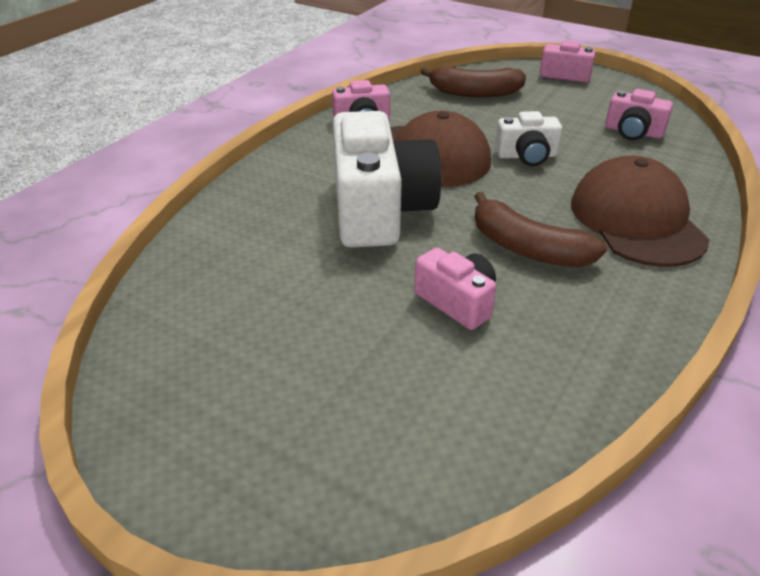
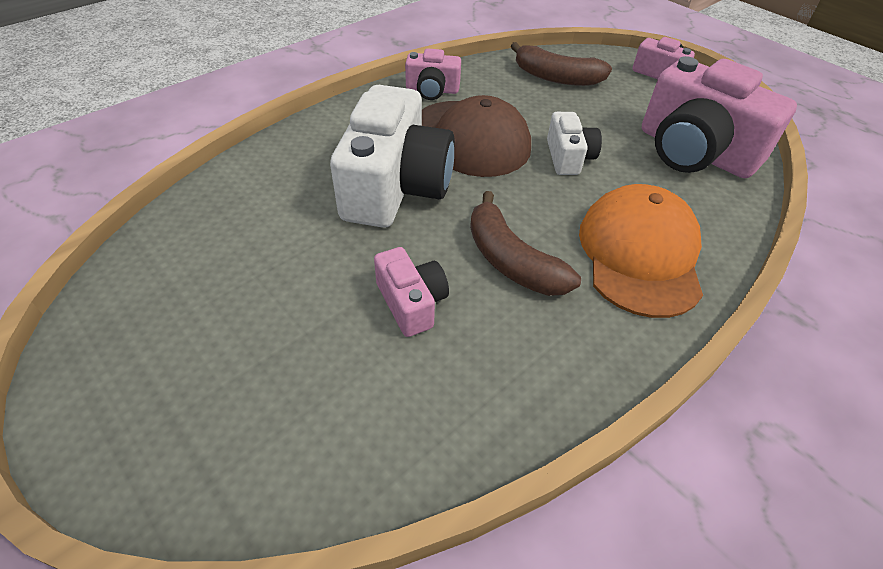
camera: 15 degrees right, 10 degrees up
(527, 156) = (568, 157): white camera -> white camera turned 105 degrees counterclockwise
(633, 132) = (694, 151): pink camera -> pink camera, size x2.00
(636, 220) = (639, 254): brown cap -> orange cap

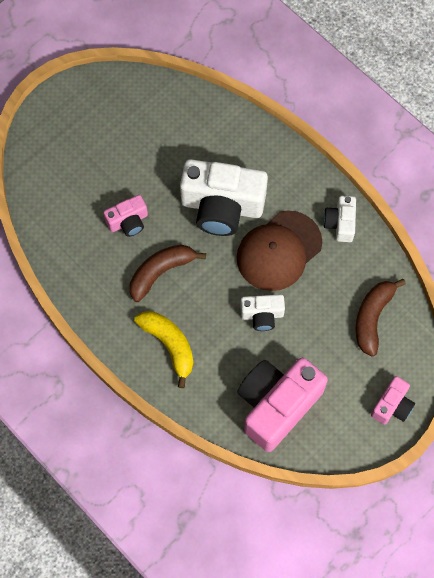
camera: 90 degrees right, 20 degrees up
(432, 90) = (340, 223): pink camera -> white camera
(639, 254) = (169, 345): orange cap -> yellow banana

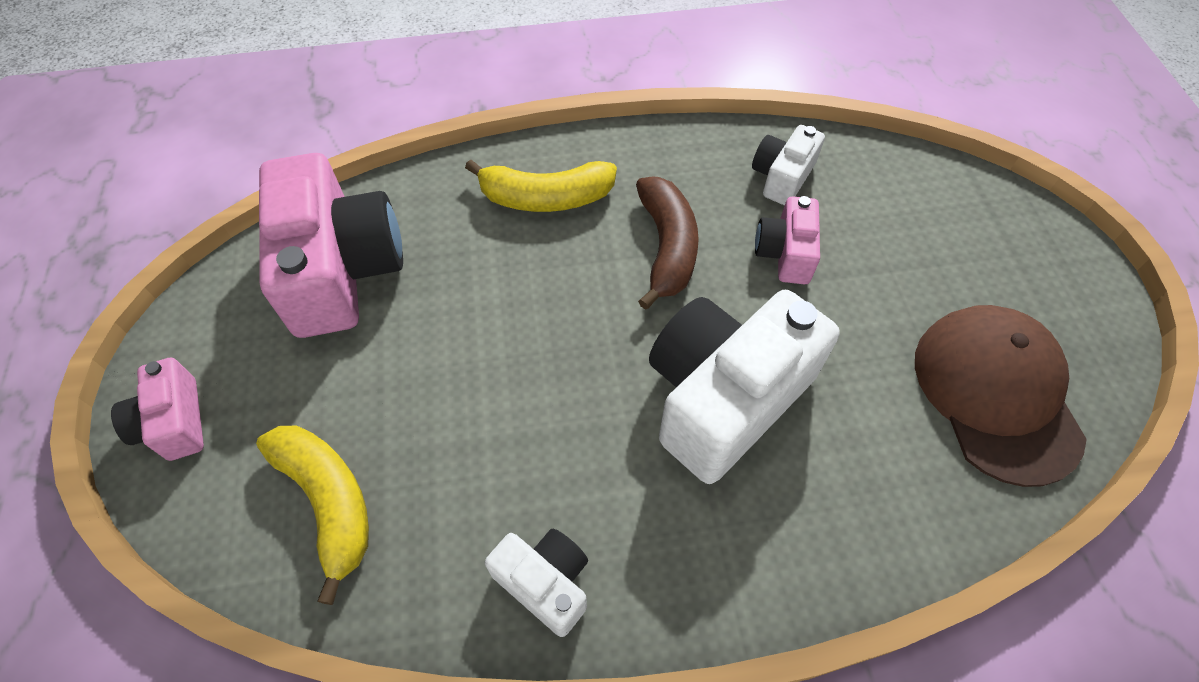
camera: 125 degrees right, 10 degrees down
(262, 315) = (486, 335): white camera -> white camera (782, 177)
(278, 251) = (574, 432): brown cap -> brown cap (996, 393)
(372, 318) = (328, 501): brown banana -> yellow banana

